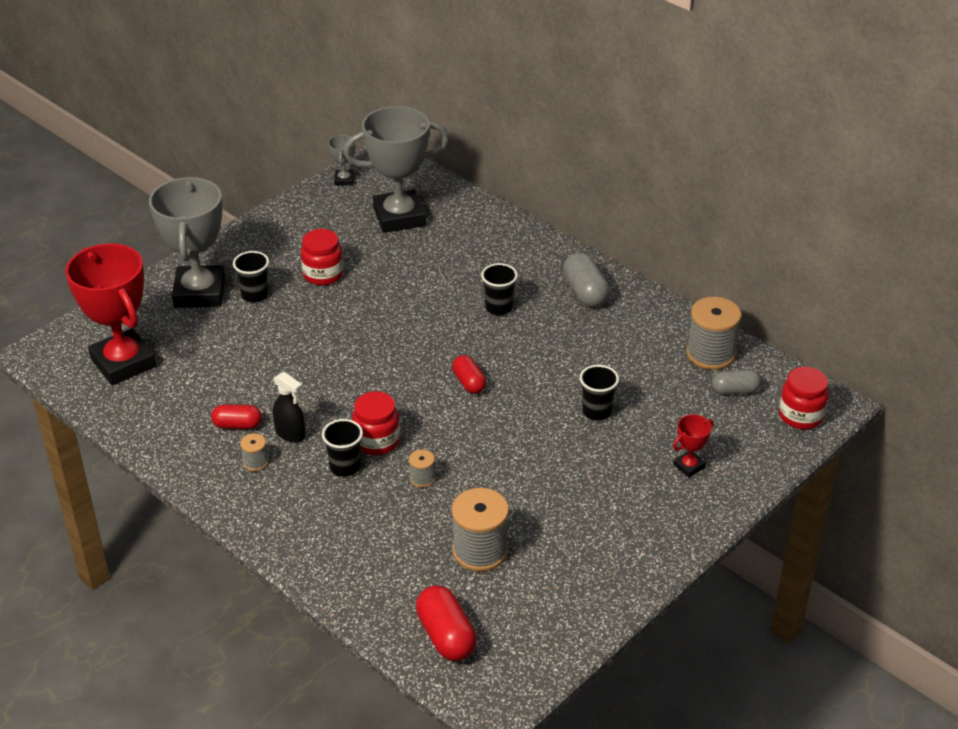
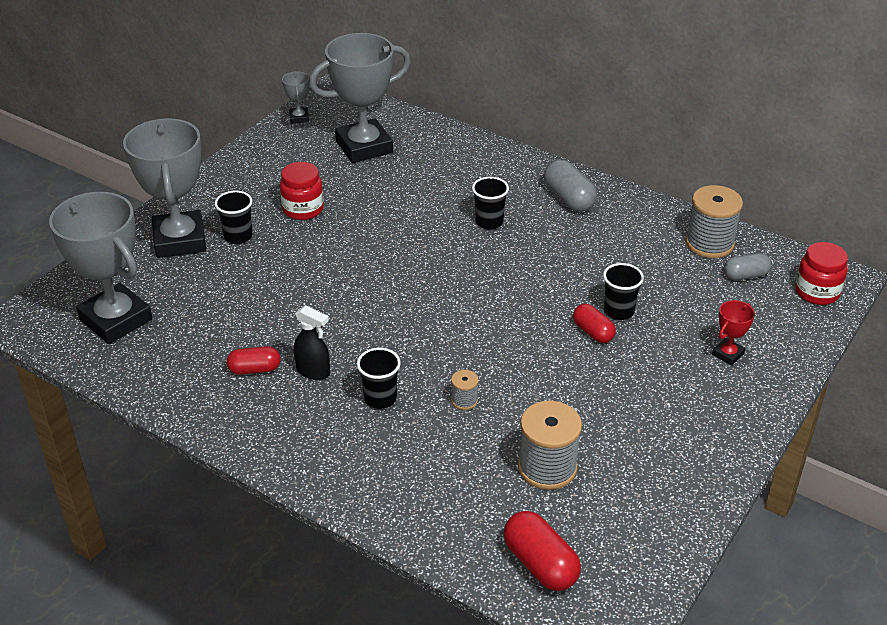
camera: 10 degrees left, 0 degrees up
(123, 363) = (116, 319): red trophy -> grey trophy
(255, 462) = (284, 405): grey spool -> none
(377, 441) = (406, 368): red jar -> none
(469, 382) = (482, 298): red capsule -> red capsule (593, 332)

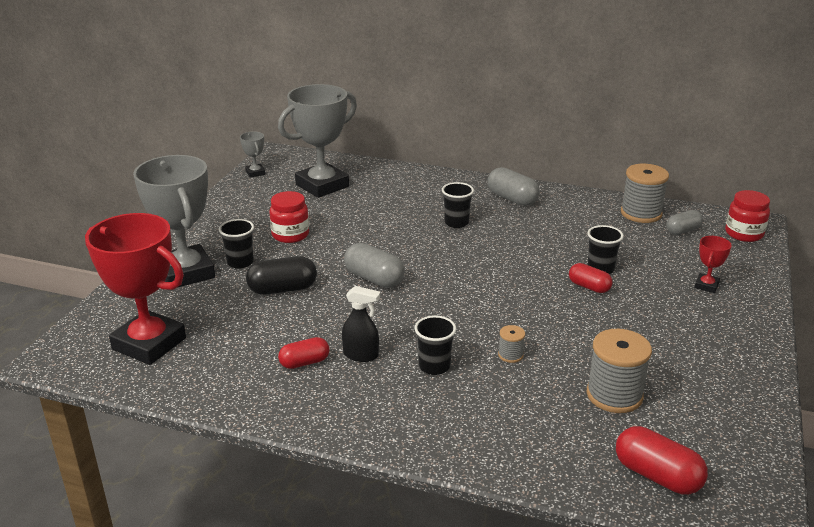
camera: 15 degrees left, 10 degrees down
(116, 319) = (149, 344): grey trophy -> red trophy
(268, 278) = (282, 289): none -> black capsule
(366, 281) = (374, 279): none -> grey capsule

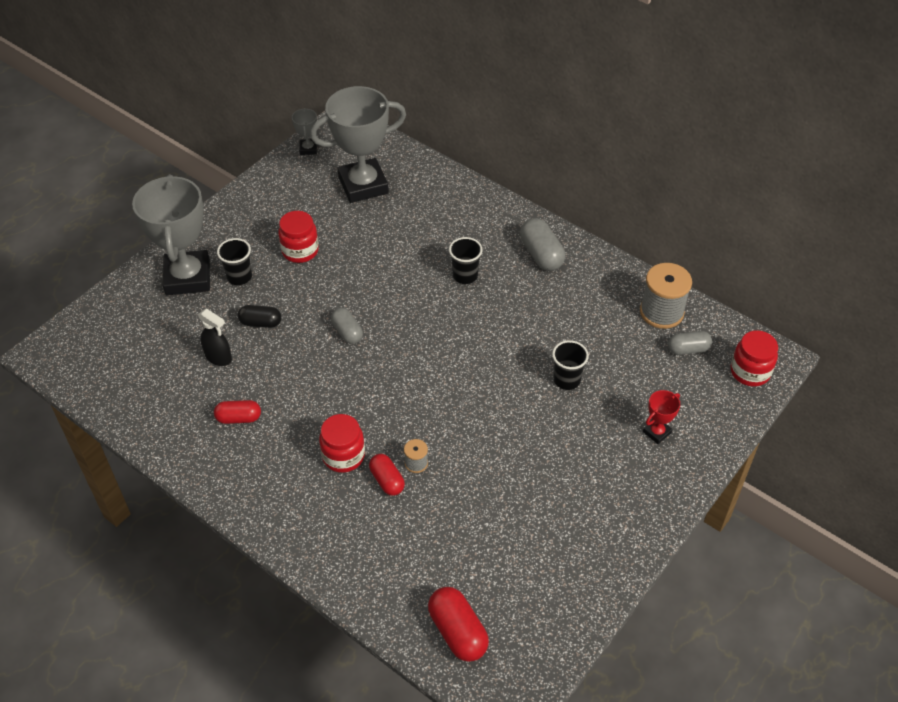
camera: 20 degrees right, 20 degrees up
(149, 344) = (124, 358): red trophy -> none
(282, 289) = (260, 323): black capsule -> black capsule, size x0.66
(361, 355) = (289, 424): black spray bottle -> black spray bottle (218, 357)
(374, 279) = (347, 332): grey capsule -> grey capsule, size x0.66
(434, 366) = (343, 456): black cup -> red jar
(589, 287) = (540, 400): red capsule -> red capsule (387, 480)
(614, 395) = (478, 537): grey spool -> none

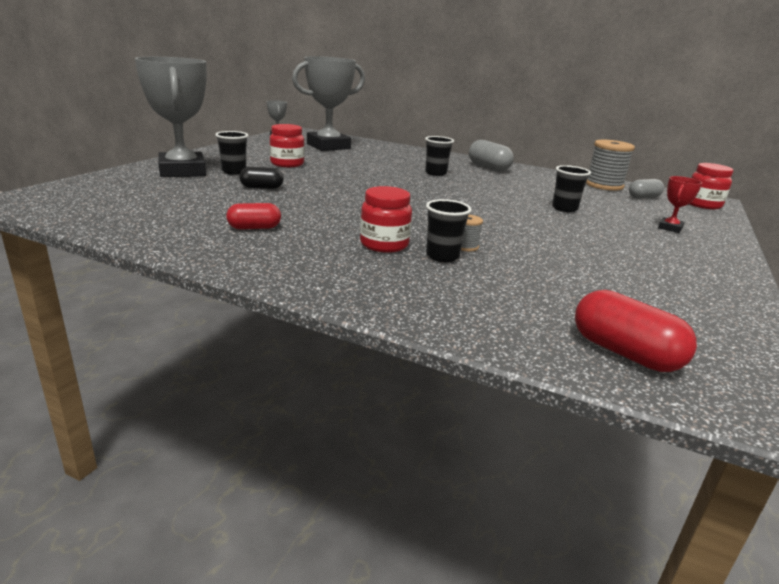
camera: 15 degrees left, 25 degrees down
(218, 357) = (222, 201): black spray bottle -> none
(347, 332) = (349, 191): grey capsule -> none
(387, 480) = (442, 256): red capsule -> black cup

